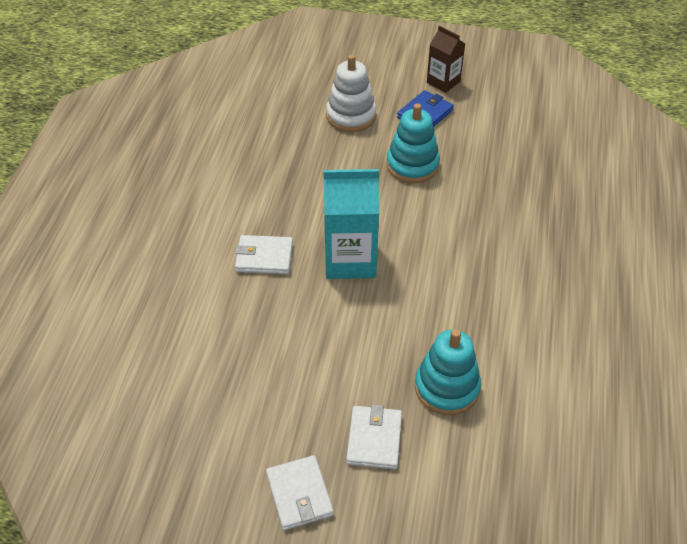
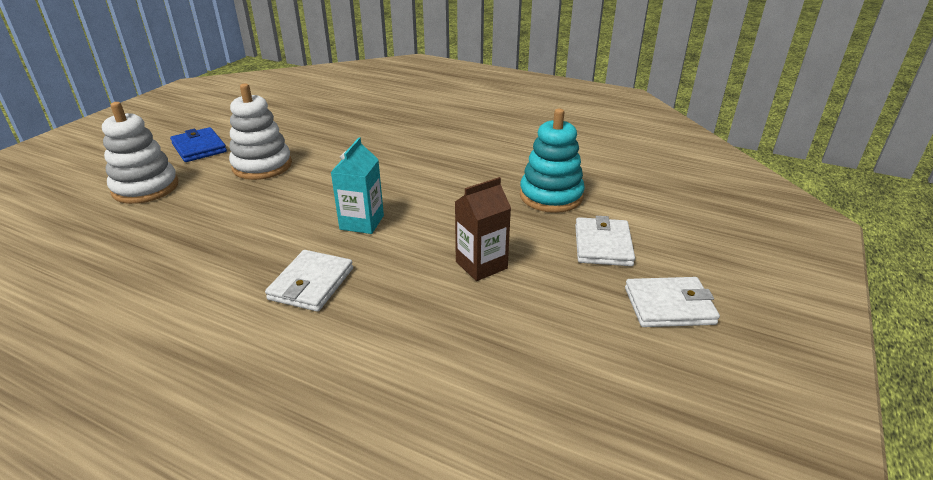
camera: 75 degrees left, 15 degrees down
(350, 260) = (362, 222): turquoise carton -> turquoise carton, size x0.59
(374, 439) = (603, 245): white wallet -> white wallet turned 75 degrees clockwise
(412, 165) = (262, 166): turquoise stacking toy -> white stacking toy
(443, 82) = (167, 132): brown carton -> brown carton (481, 265)

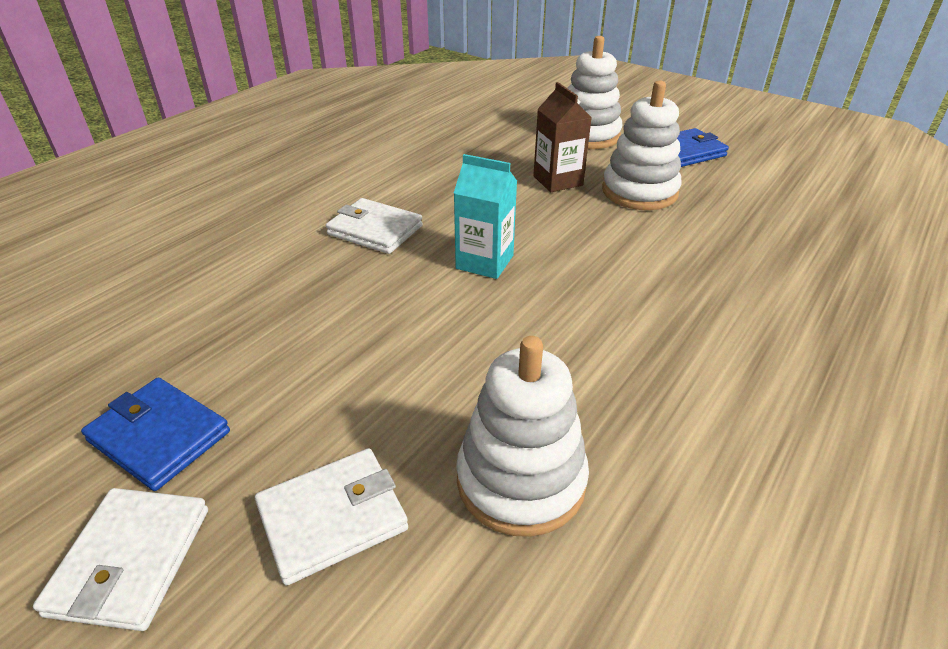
camera: 100 degrees right, 5 degrees up
(481, 265) = (348, 355): brown carton -> brown carton (558, 181)
(551, 196) = (521, 480): turquoise stacking toy -> white stacking toy
(588, 329) = (159, 436): none -> blue wallet
(603, 245) = (332, 518): white wallet -> white wallet turned 45 degrees counterclockwise

